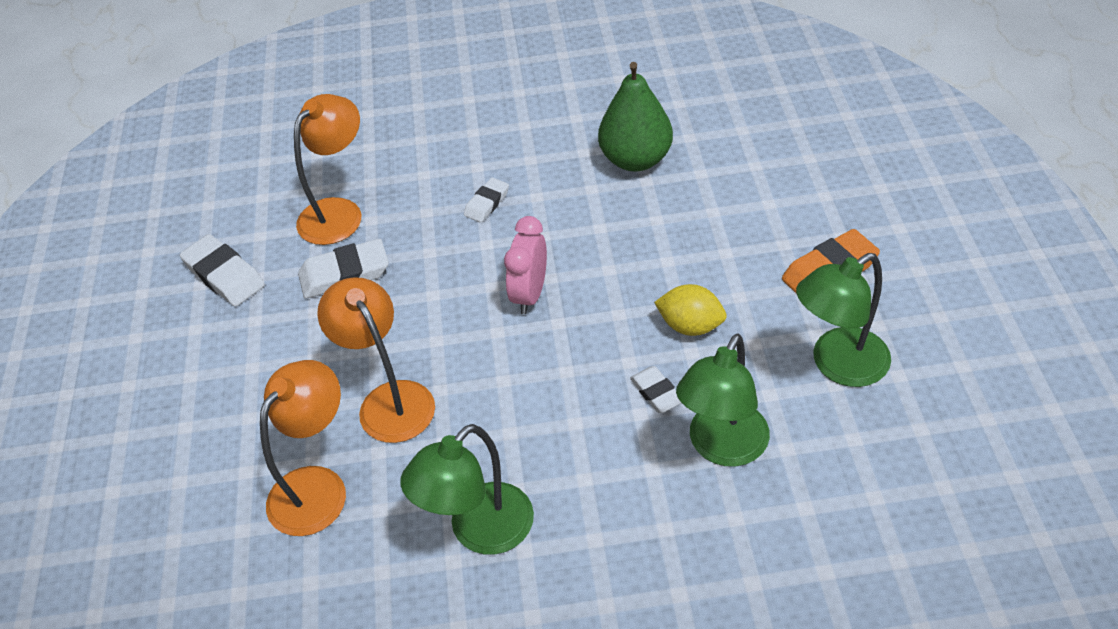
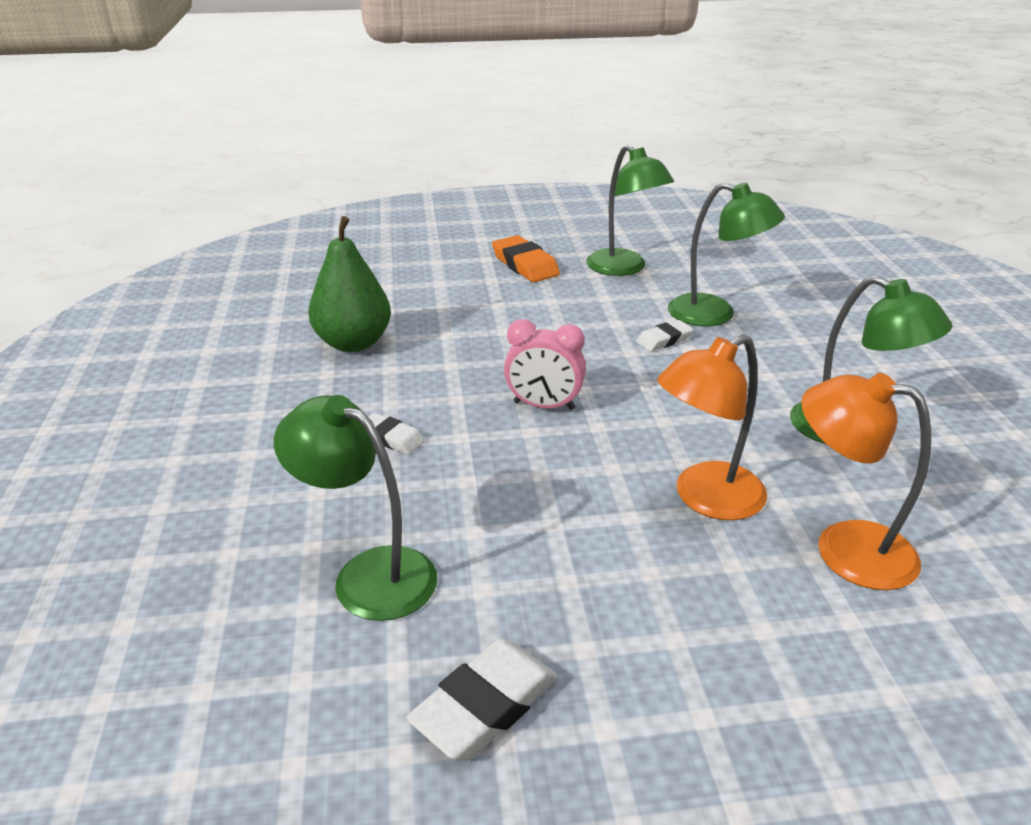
camera: 95 degrees left, 15 degrees down
(339, 212) = (368, 574): orange lamp -> green lamp
(345, 274) = (498, 556): white eraser -> none
(690, 326) = (586, 322): yellow lemon -> none

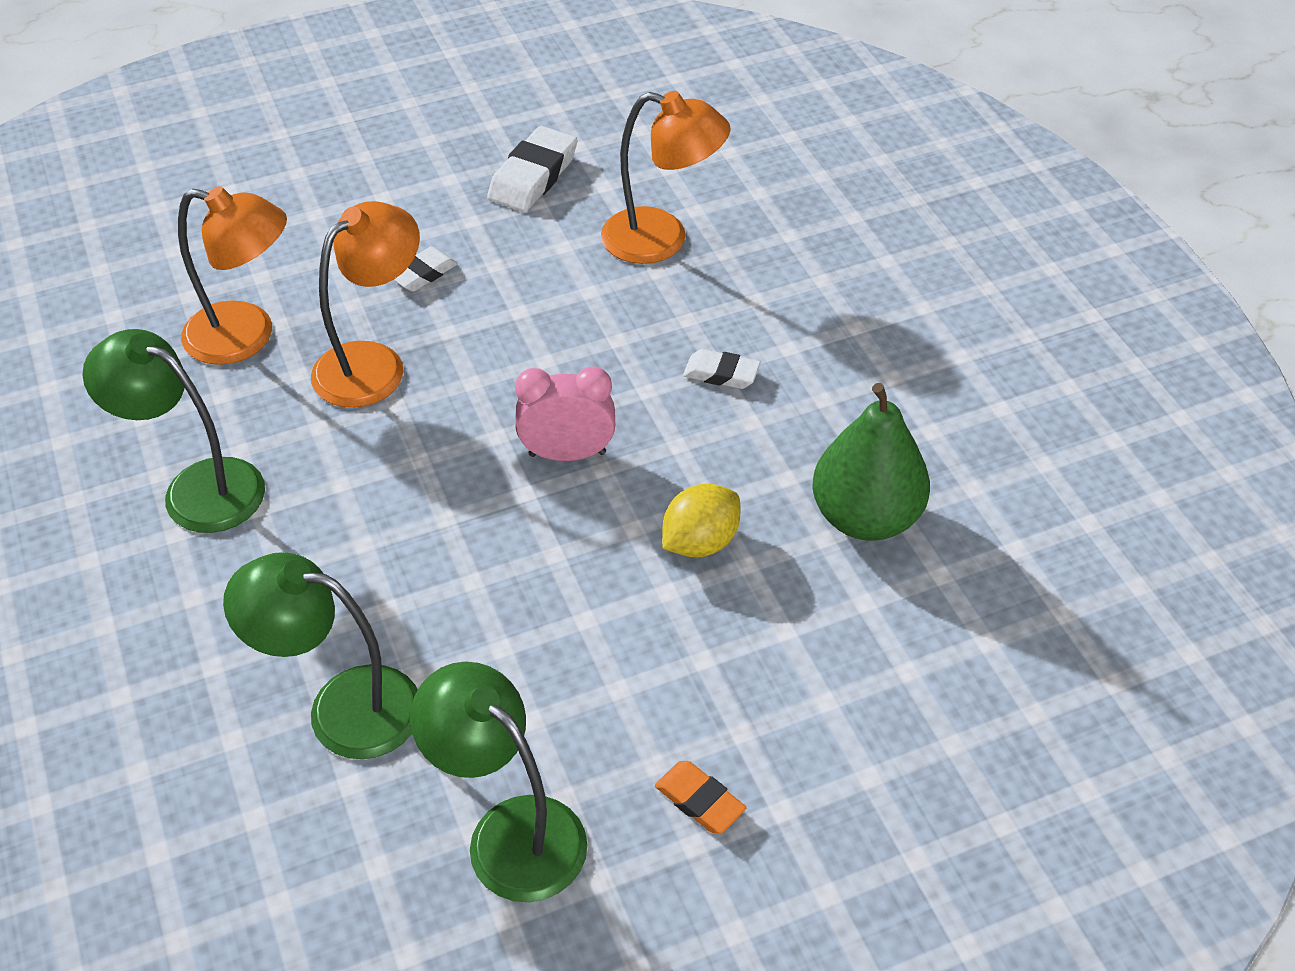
camera: 165 degrees right, 15 degrees up
(368, 574) = (662, 240): green lamp -> orange lamp
(470, 347) = (700, 542): none -> yellow lemon
(525, 265) = (699, 801): orange eraser -> orange eraser, size x0.61
(664, 340) = (424, 619): white eraser -> white eraser (423, 273)

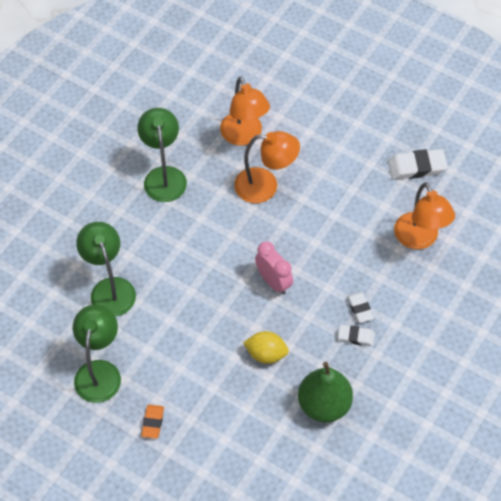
camera: 55 degrees right, 10 degrees up
(423, 273) = (326, 168): white eraser -> white eraser (356, 337)

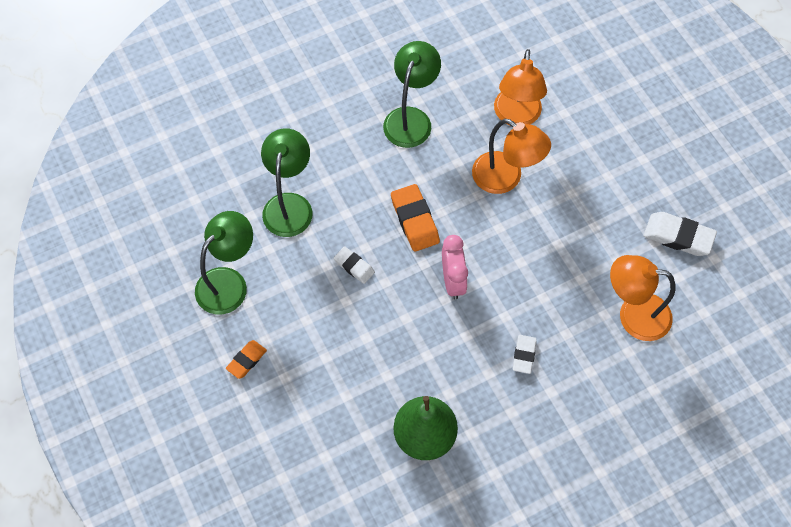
camera: 30 degrees right, 5 degrees up
(216, 251) = (414, 220): none -> orange eraser
(266, 354) = (399, 351): yellow lemon -> none
(356, 337) = (501, 383): white eraser -> white eraser (354, 266)
(419, 239) = (633, 315): orange lamp -> orange lamp turned 90 degrees clockwise

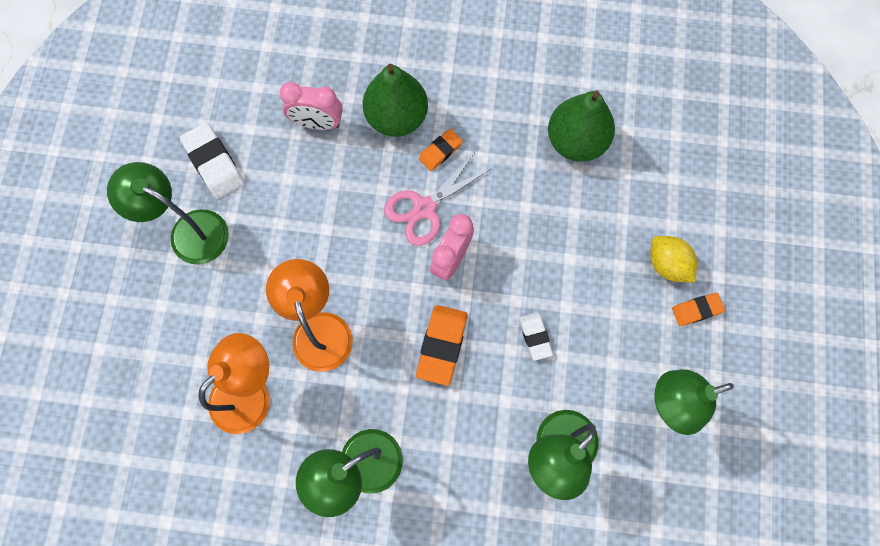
camera: 145 degrees left, 10 degrees up
(289, 381) = (667, 264): none -> yellow lemon
(500, 304) = (424, 209): none -> pink scissors
(524, 355) = (440, 151): white eraser -> orange eraser
(579, 360) = (396, 117): none -> green pear
(633, 315) = (317, 123): orange lamp -> pink clock
(649, 182) = (188, 231): none -> green lamp

